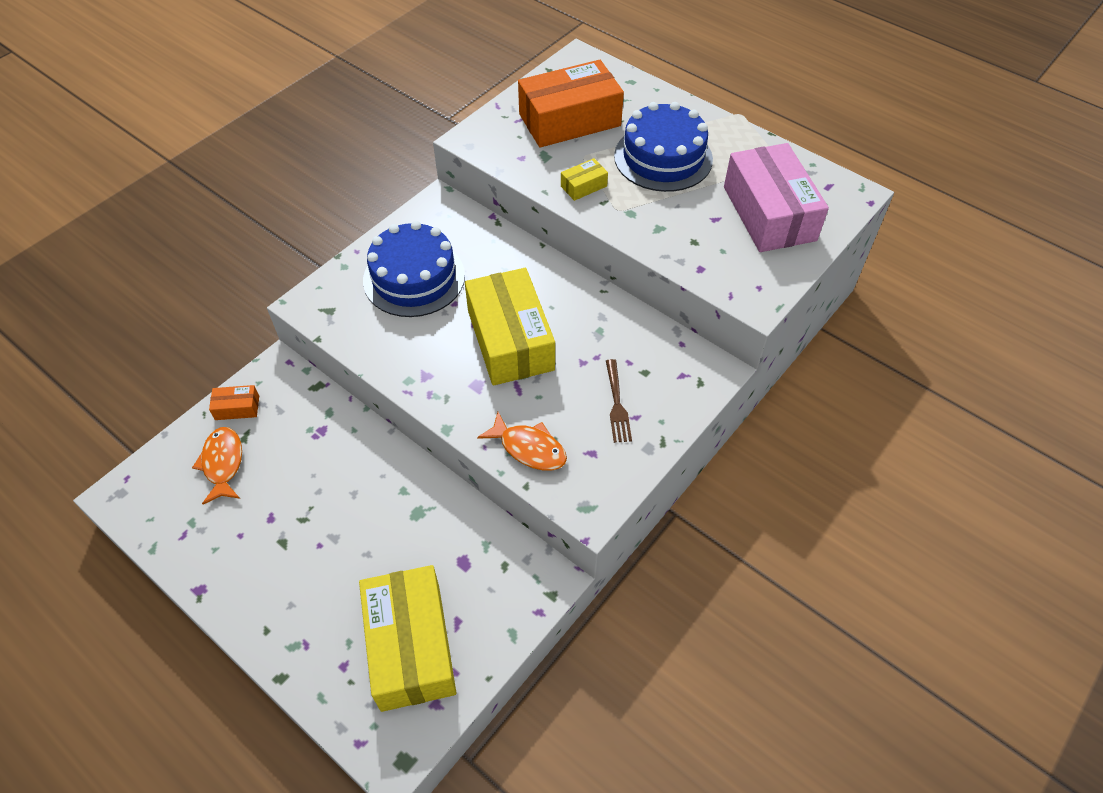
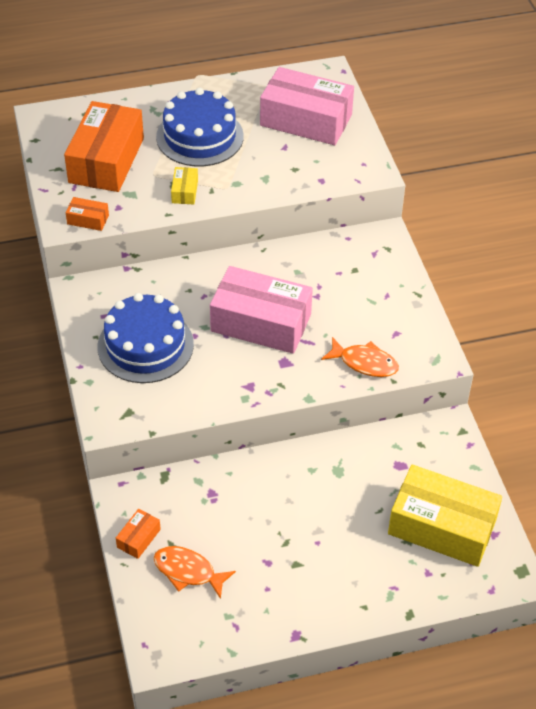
camera: 55 degrees left, 5 degrees down
(488, 148) = (88, 219): none -> orange box
(510, 340) = (261, 323): yellow box -> pink box
(529, 448) = (364, 363): orange fish -> orange fish turned 45 degrees clockwise
(616, 404) = (368, 298): brown fork -> none

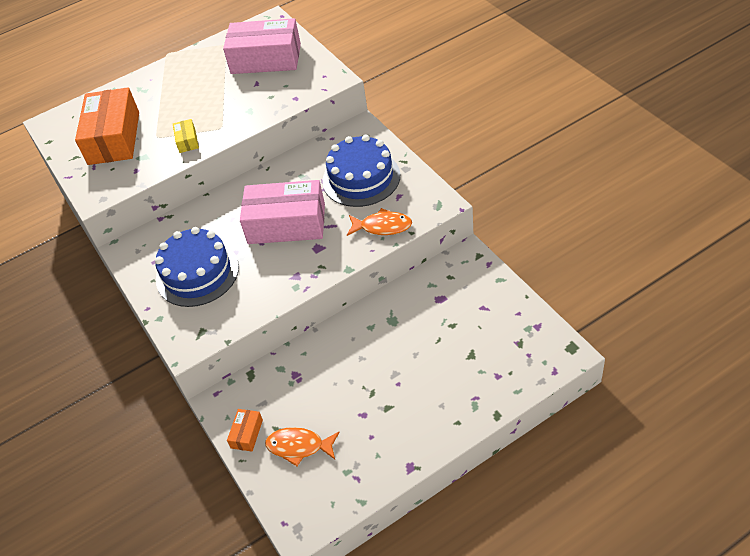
camera: 10 degrees left, 0 degrees up
(88, 219) = (113, 187): orange box -> none
(200, 136) = (185, 97): blue cake -> blue cake (361, 178)
(442, 527) = (493, 335): yellow box -> none

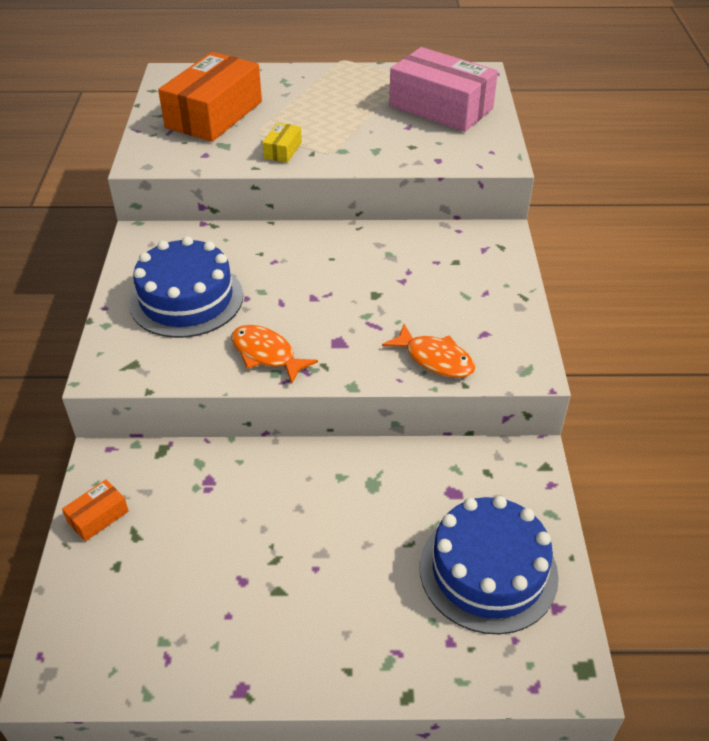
camera: 25 degrees right, 5 degrees down
(286, 224) = (327, 297): pink box -> none
(299, 446) = (138, 571): orange fish -> orange fish (266, 354)
(361, 178) = (455, 290): blue cake -> blue cake (488, 570)

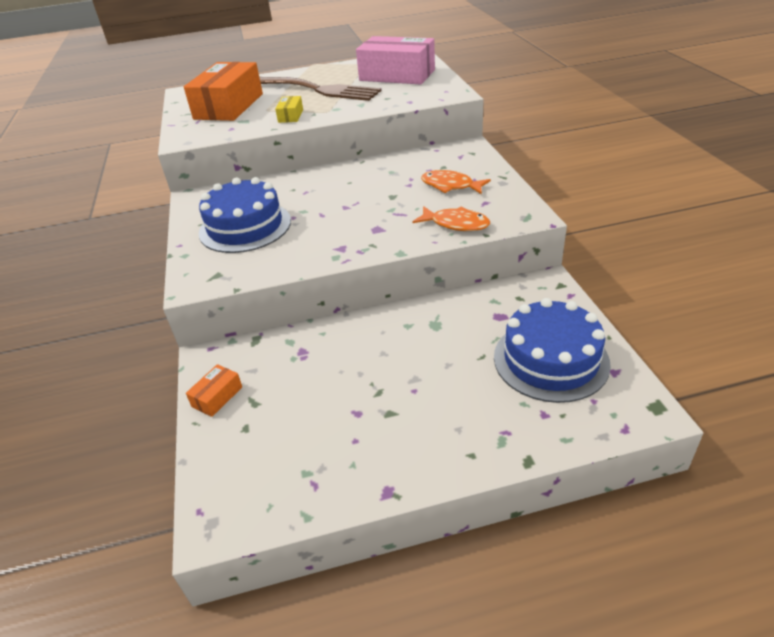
camera: 10 degrees left, 5 degrees down
(266, 354) = (323, 247): orange fish -> orange fish (450, 186)
(330, 110) = (316, 89): none -> brown fork

